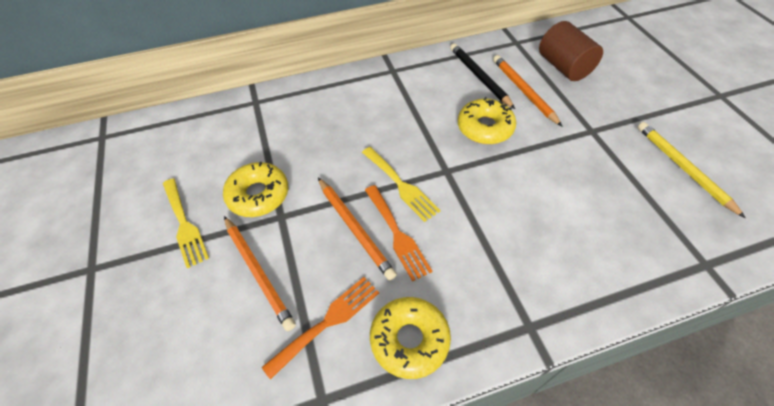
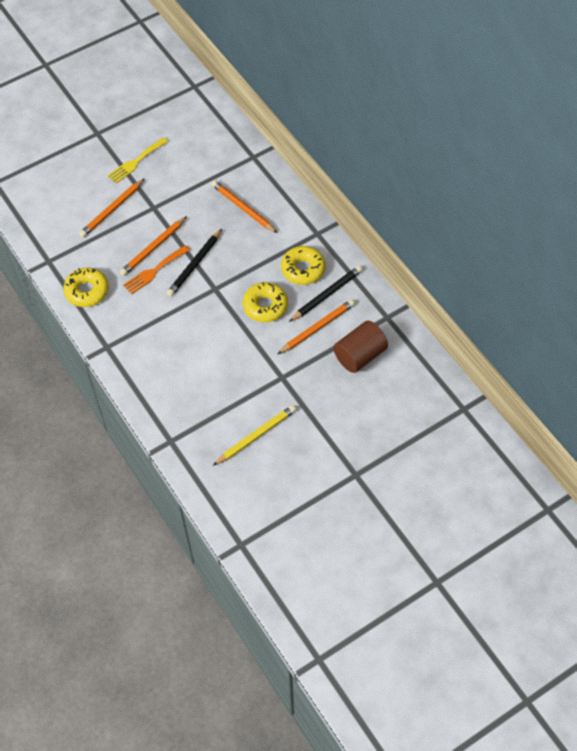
camera: 75 degrees right, 5 degrees up
(258, 195) = (167, 190): yellow donut -> yellow donut (303, 269)
(327, 322) = (89, 252): orange fork -> none
(329, 123) = (243, 208): none -> orange pencil
(401, 185) = (194, 265): yellow fork -> black pencil

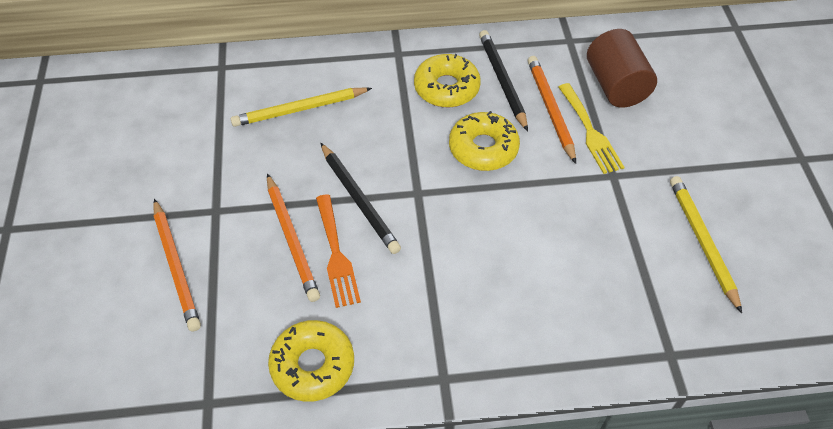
camera: 65 degrees left, 5 degrees down
(136, 162) = (110, 200): yellow fork -> yellow fork (590, 132)
(243, 208) = (300, 109): orange pencil -> yellow pencil

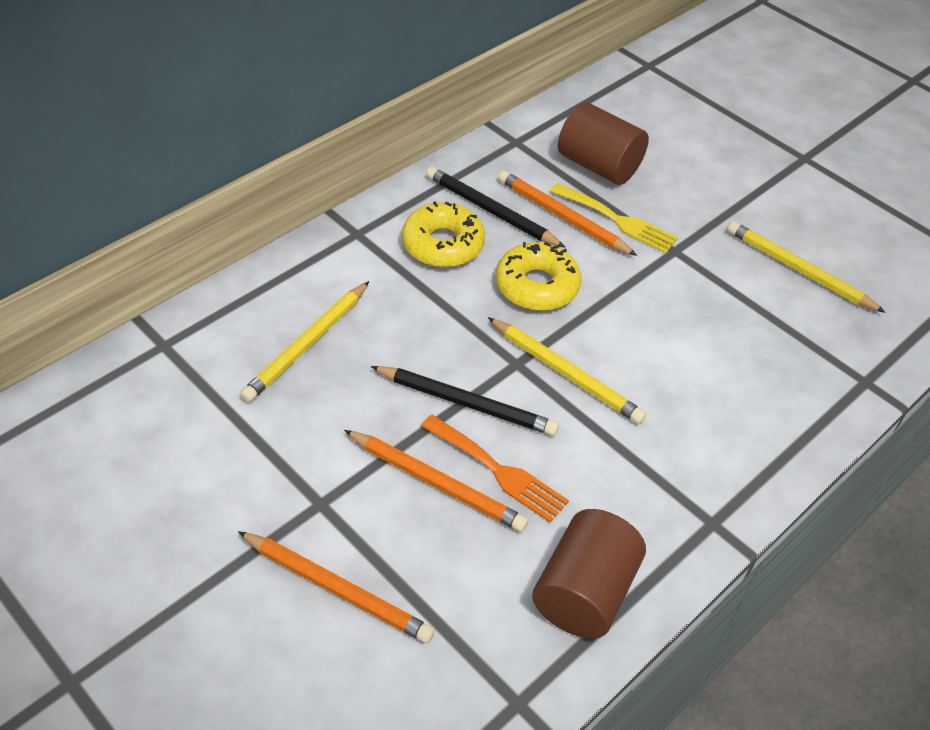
camera: 40 degrees left, 5 degrees down
(312, 365) = (584, 592): yellow donut -> brown cylinder
(444, 218) = (566, 373): none -> yellow pencil

